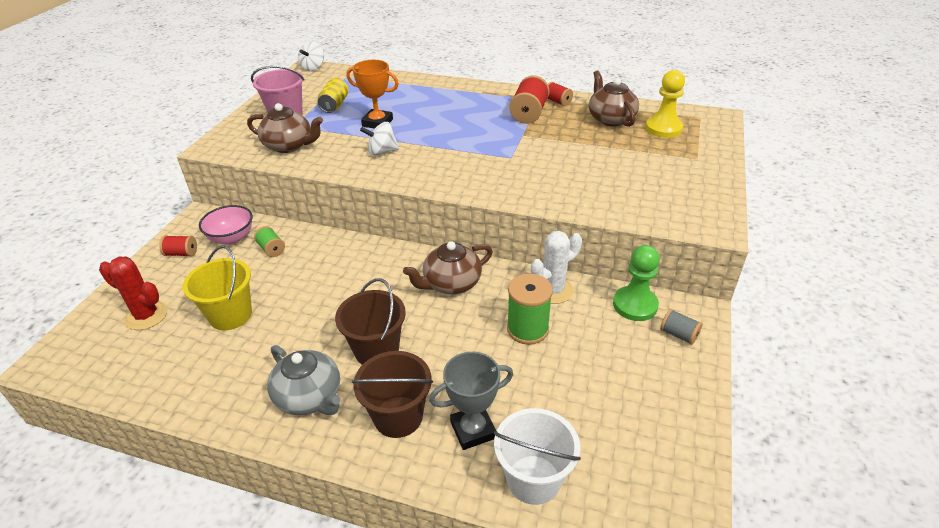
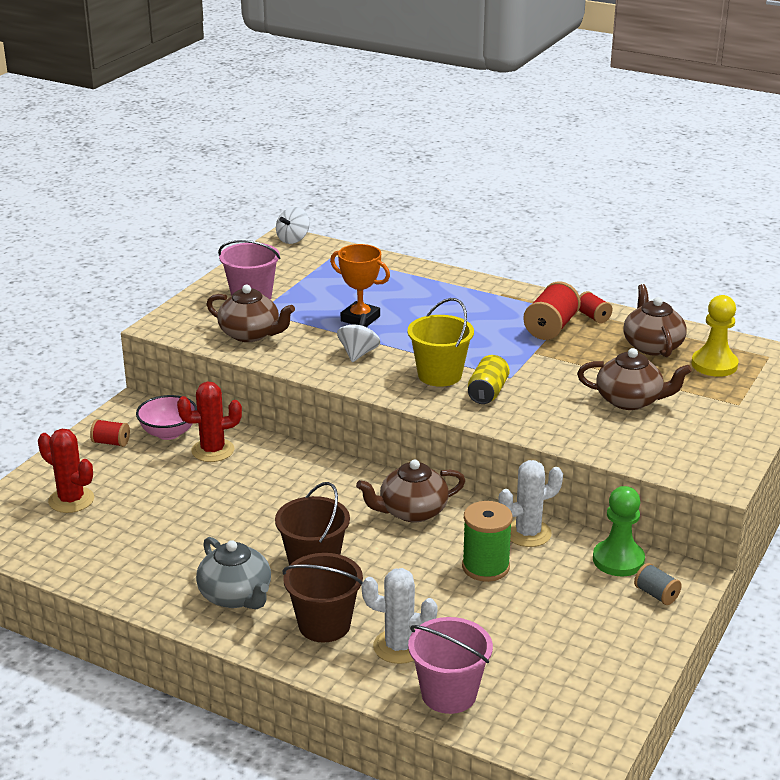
camera: 10 degrees right, 10 degrees down
(230, 315) = (161, 511): yellow bucket -> yellow bucket (439, 375)
(271, 249) = (213, 450): green spool -> red cactus
(334, 105) = (312, 291): yellow can -> yellow can (487, 392)
(382, 152) = (358, 353): white spinning top -> white spinning top turned 105 degrees clockwise
(473, 430) = (399, 647): grey trophy -> white cactus
(533, 479) = (449, 694): white bucket -> pink bucket
(612, 165) = (630, 400): none -> brown teapot

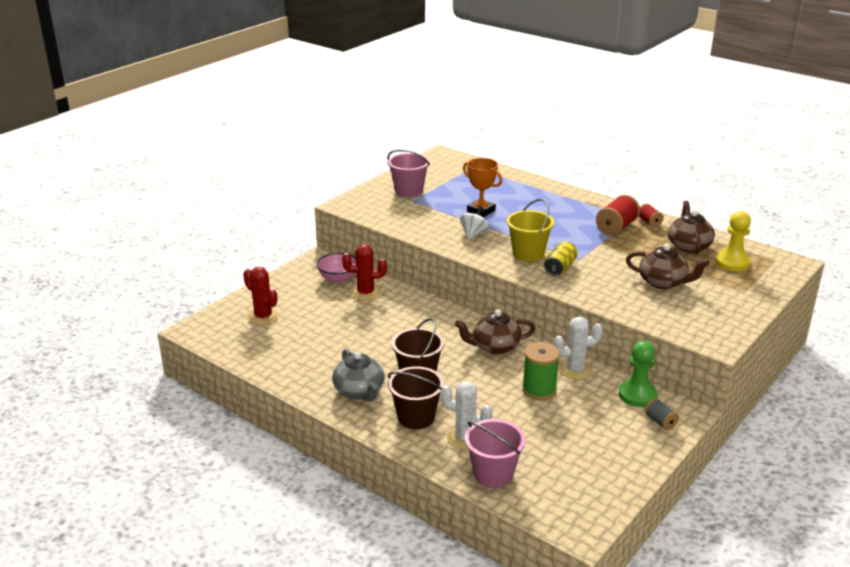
camera: 10 degrees right, 0 degrees up
(111, 443) = (298, 281): red spool -> none
(250, 334) = (402, 215): brown teapot -> none
(293, 239) = (446, 154): white spinning top -> none

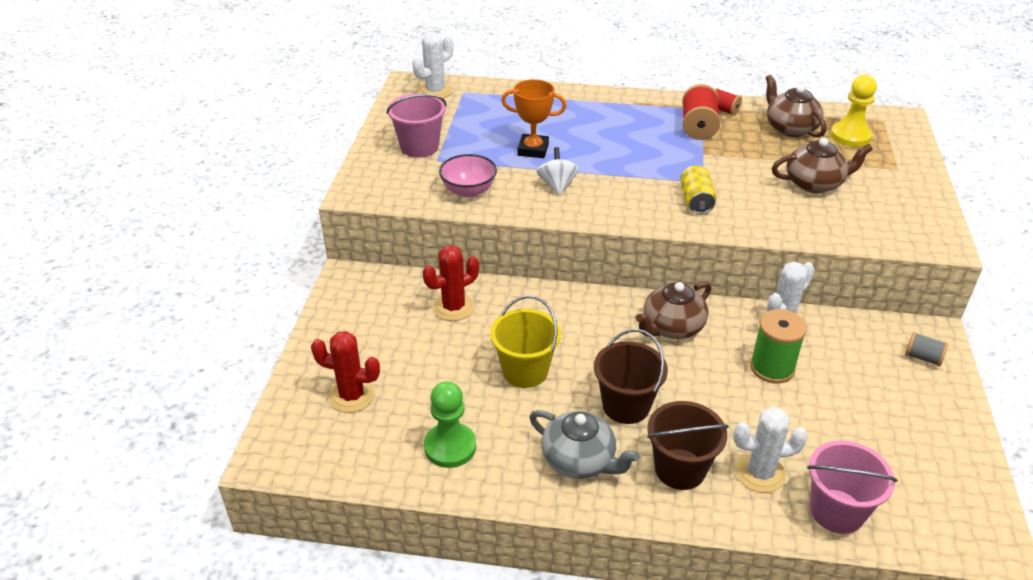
camera: 30 degrees left, 10 degrees up
(338, 279) = (399, 298): pink bowl -> pink bowl (468, 191)
(453, 163) = (435, 91): none -> white cactus
(528, 253) = (643, 192): yellow bucket -> yellow bucket (525, 371)
(637, 395) = (869, 332): green pawn -> green pawn (450, 447)

